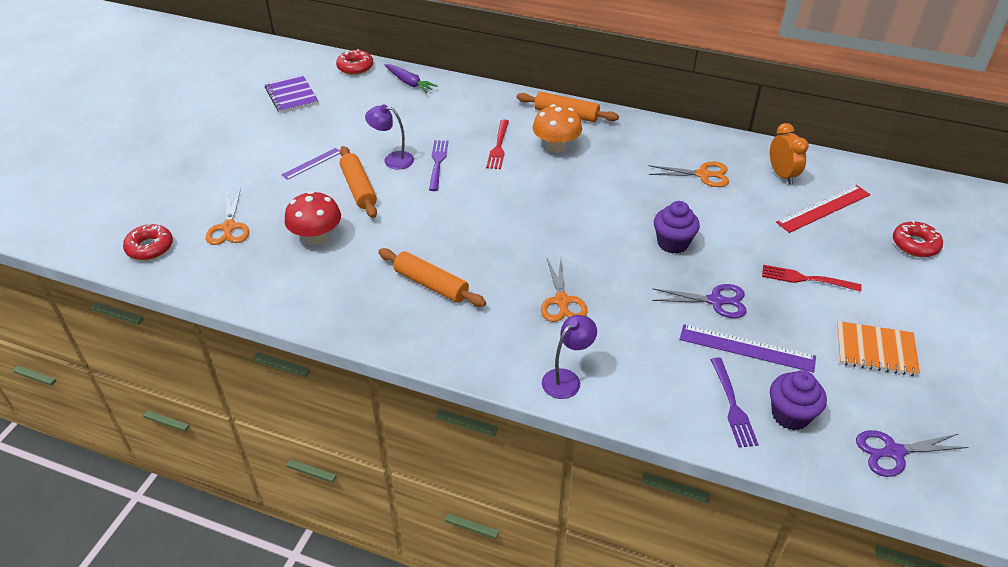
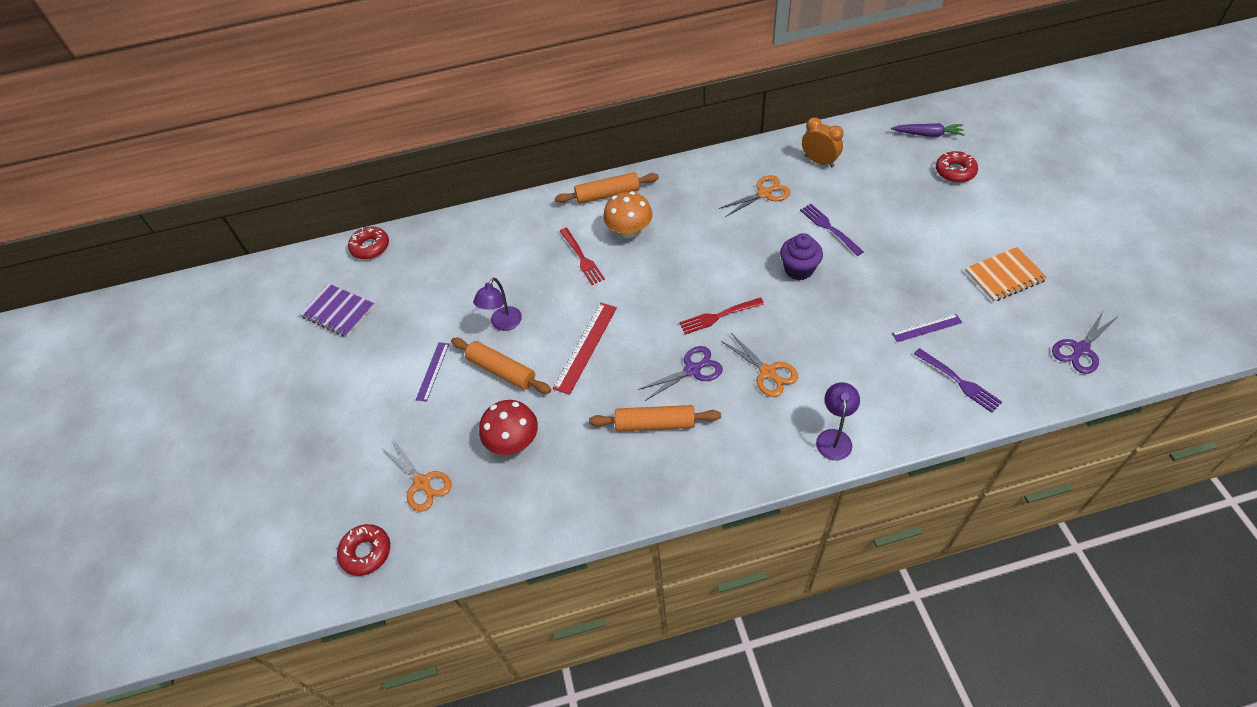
camera: 30 degrees left, 10 degrees up
(392, 160) = (503, 324): purple lamp -> purple lamp turned 45 degrees counterclockwise
(409, 83) = (439, 236): purple carrot -> purple carrot (928, 134)
(438, 163) = (546, 304): purple fork -> purple fork (829, 228)
(716, 301) = (873, 301): purple scissors -> purple scissors (693, 370)
(746, 348) = (926, 328): purple ruler -> purple ruler, size x0.62
(790, 415) = (999, 364): purple cupcake -> none
(806, 279) = (913, 244): red fork -> red fork (718, 316)
(823, 208) = (872, 175): red ruler -> red ruler (585, 347)

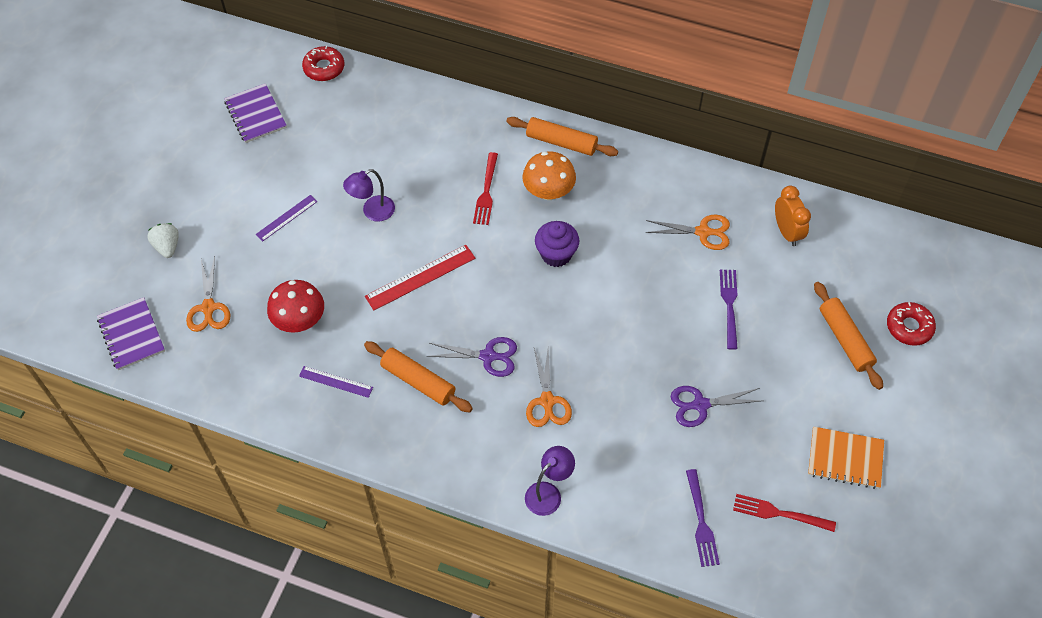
camera: 30 degrees right, 5 degrees up
(341, 458) = (167, 246): none -> white strawberry
(366, 552) = (131, 335): red donut -> purple notebook
(501, 371) = (338, 253): orange rolling pin -> orange rolling pin (845, 339)
(718, 316) = (552, 323): red fork -> red fork (779, 513)
(798, 269) = (662, 327): purple cupcake -> purple cupcake (556, 254)
(926, 328) = (722, 456): purple ruler -> purple ruler (336, 381)
(928, 134) = (924, 271): purple carrot -> none
(1080, 350) = (840, 571): purple scissors -> purple scissors (700, 405)

